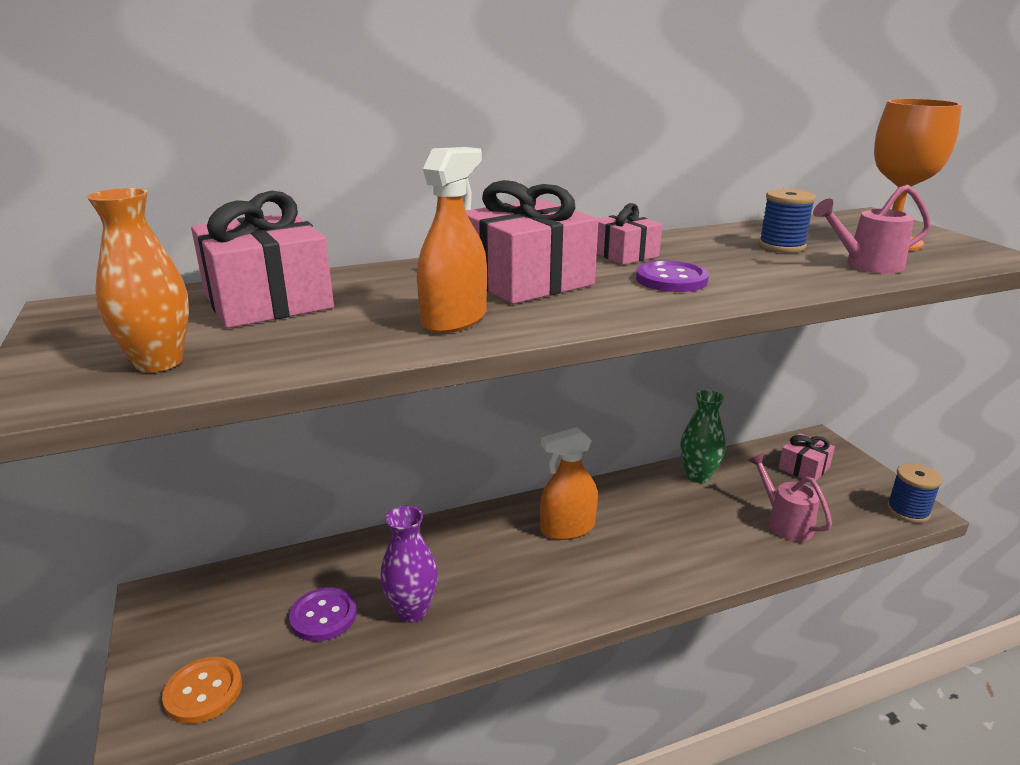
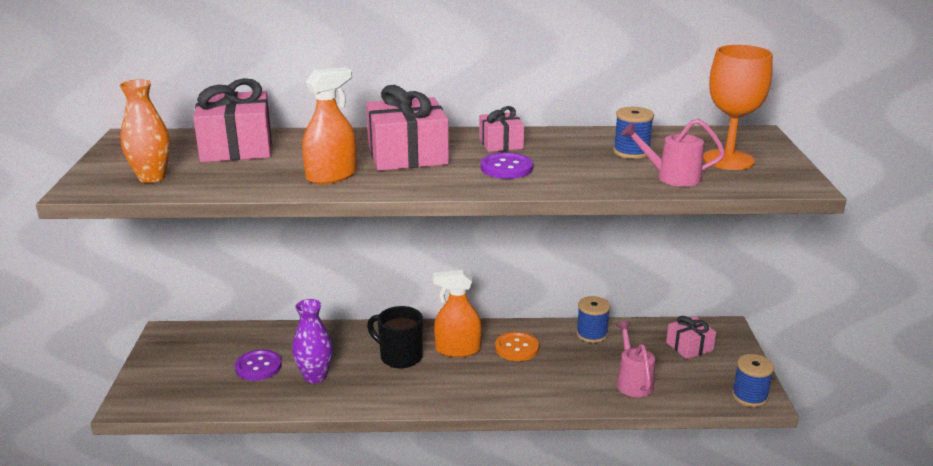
camera: 20 degrees right, 0 degrees up
(203, 691) = (169, 390): orange button -> orange button (516, 348)
(504, 554) = (399, 356): none -> black mug
(698, 476) = (591, 334): green vase -> blue spool

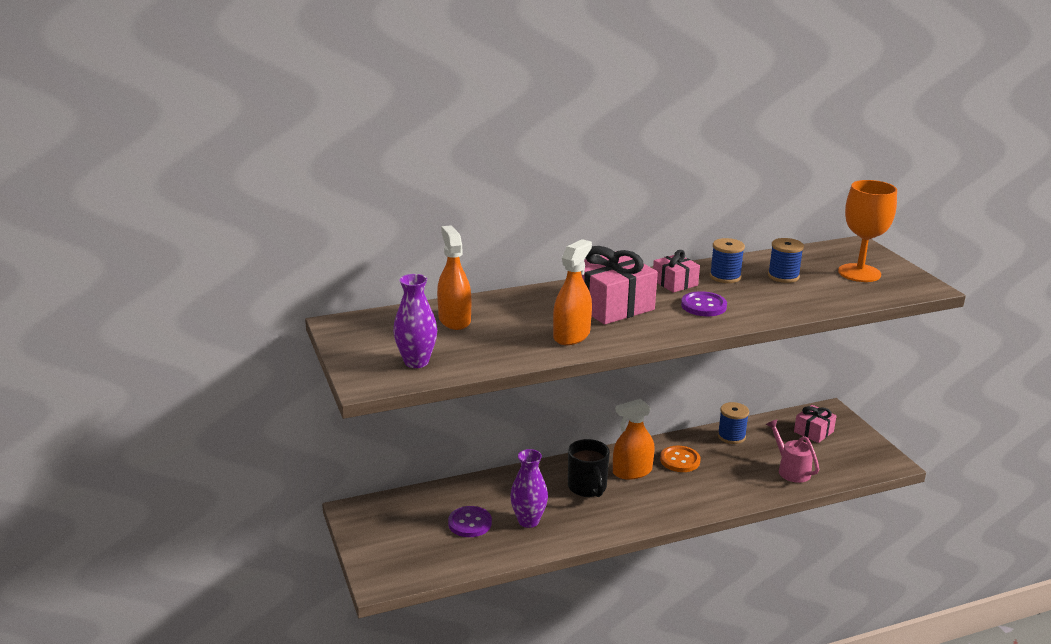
camera: 20 degrees left, 0 degrees up
(152, 177) = (416, 362): orange vase -> purple vase
(237, 147) = (454, 320): pink gift -> orange spray bottle
(399, 356) = (587, 488): black mug -> black mug turned 120 degrees counterclockwise
(671, 177) = (833, 295): pink watering can -> none
(749, 396) = (883, 463): blue spool -> blue spool (725, 277)

